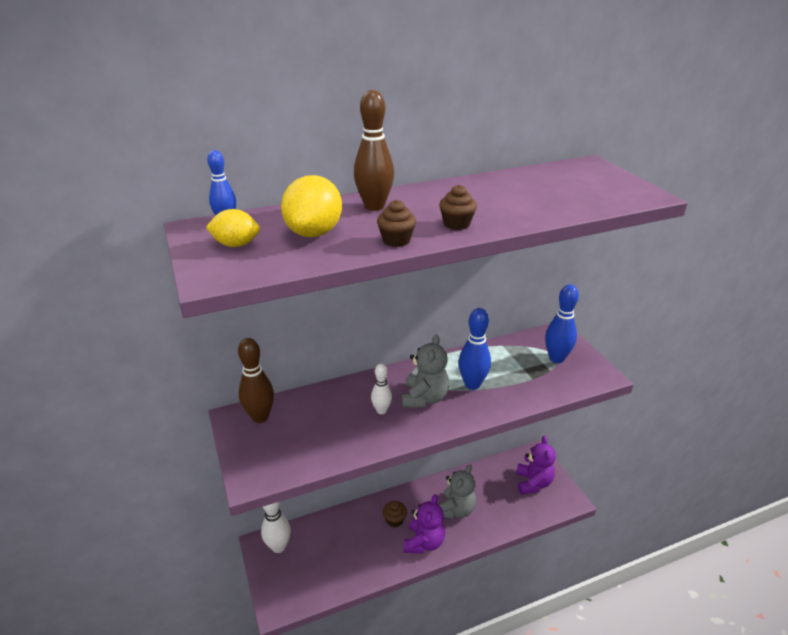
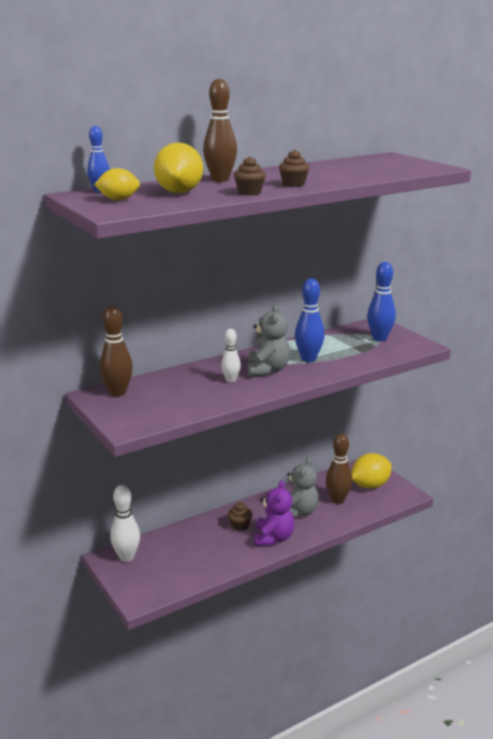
camera: 10 degrees left, 10 degrees down
(497, 498) = (337, 500): none -> brown bowling pin
(533, 483) = (369, 485): purple teddy bear -> yellow lemon

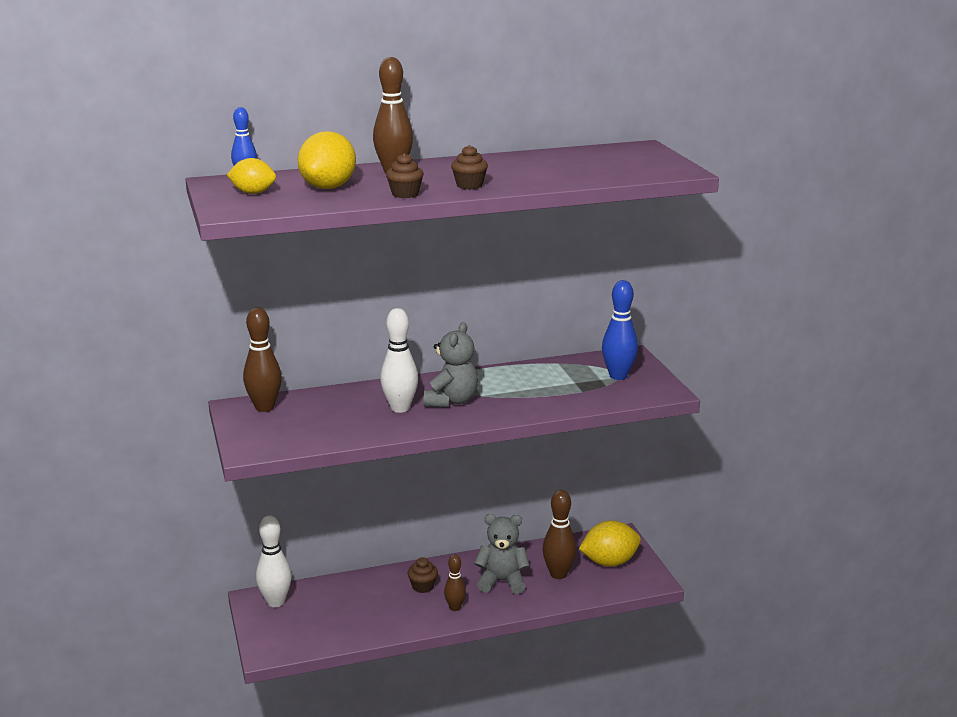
camera: 15 degrees right, 0 degrees up
(231, 380) = (400, 408): white bowling pin -> white bowling pin, size x1.61
(273, 538) = (455, 608): purple teddy bear -> brown bowling pin
(298, 512) = (502, 581): grey teddy bear -> grey teddy bear turned 120 degrees counterclockwise
(308, 359) = (510, 392): blue bowling pin -> none

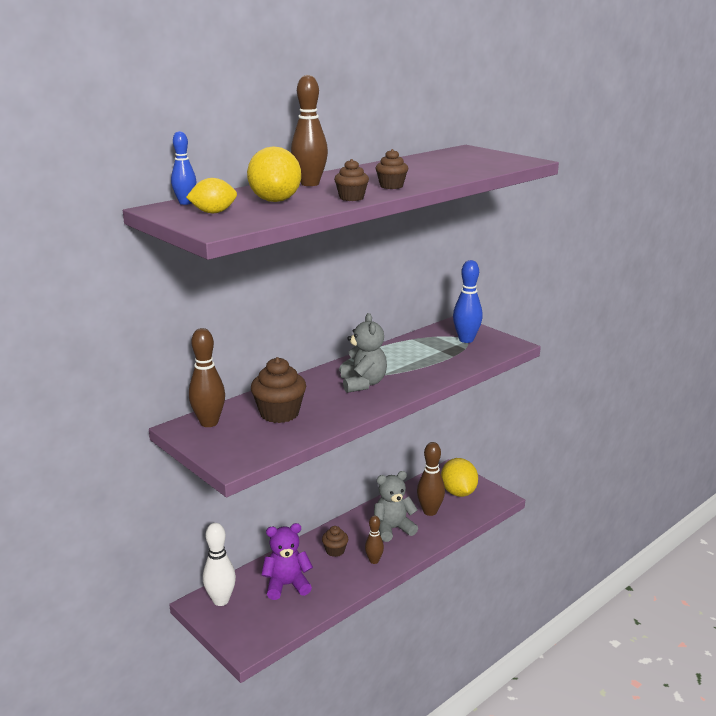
camera: 25 degrees left, 0 degrees up
(337, 413) = (279, 413): none -> brown cupcake
(348, 606) = (287, 585): none -> purple teddy bear
(400, 408) = (328, 398): white bowling pin -> none
(609, 562) = (458, 492): yellow lemon -> yellow lemon turned 60 degrees counterclockwise

